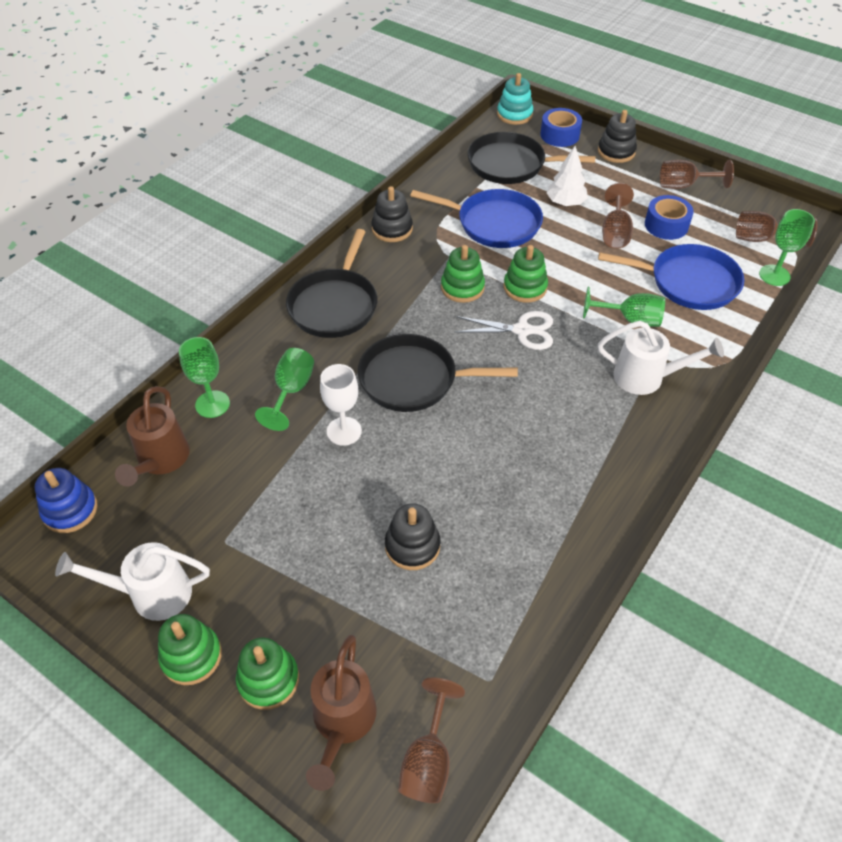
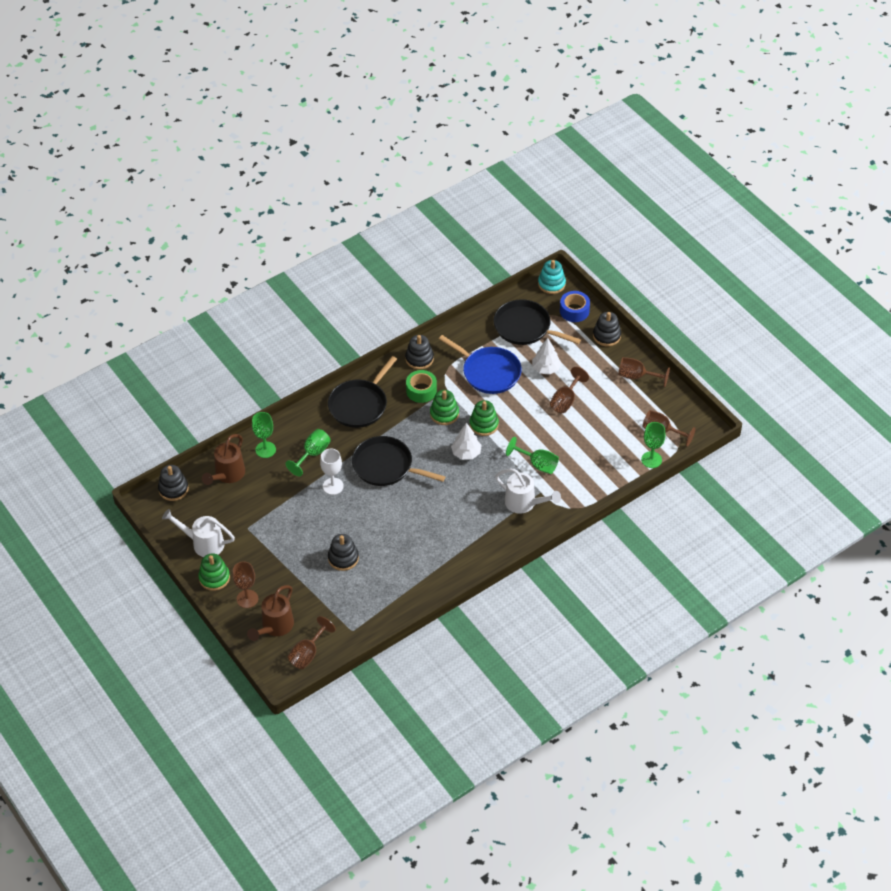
camera: 20 degrees right, 0 degrees up
(70, 510) = (173, 489): blue stacking toy -> black stacking toy
(268, 680) = (247, 599): green stacking toy -> brown goblet
(414, 266) = (421, 390): none -> green tape
(522, 330) = (466, 453): white scissors -> white tree
(666, 225) = (604, 404): blue tape -> none
(688, 282) = (591, 449): blue pan -> none

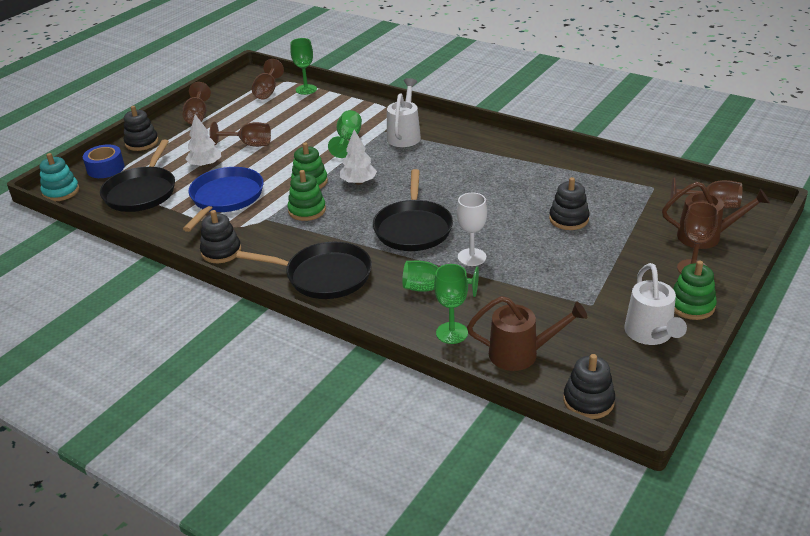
camera: 110 degrees left, 15 degrees down
(421, 390) = (276, 236): green tape -> none

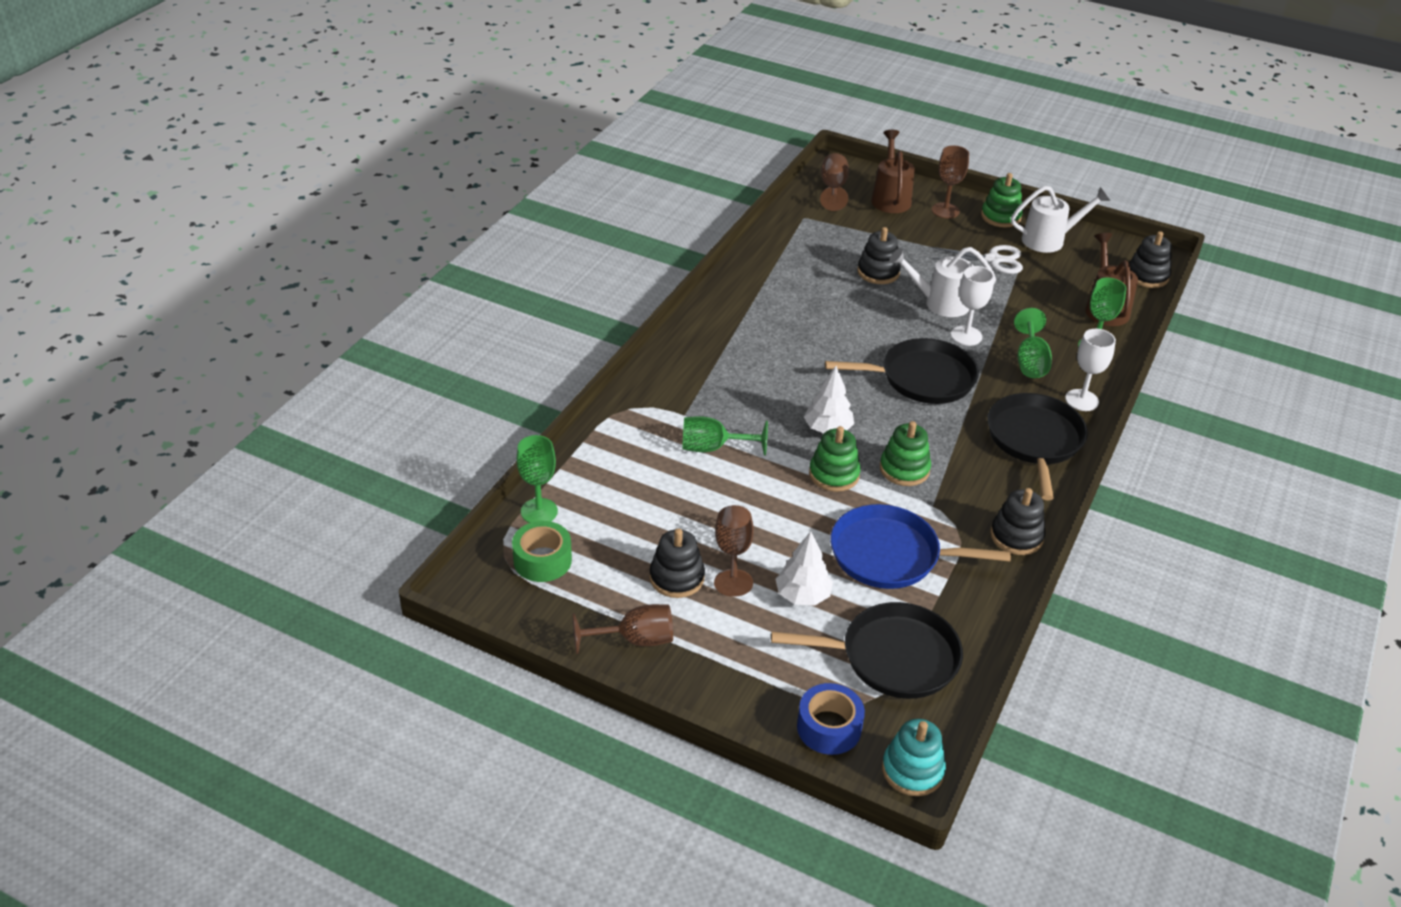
camera: 100 degrees left, 5 degrees up
(142, 143) = (735, 699): black stacking toy -> black stacking toy (676, 578)
(267, 91) = (542, 560): brown goblet -> green tape
(372, 311) = (1081, 400): none -> white goblet
(405, 135) = (697, 394): white watering can -> white watering can (940, 303)
(602, 289) = (993, 260): none -> white scissors

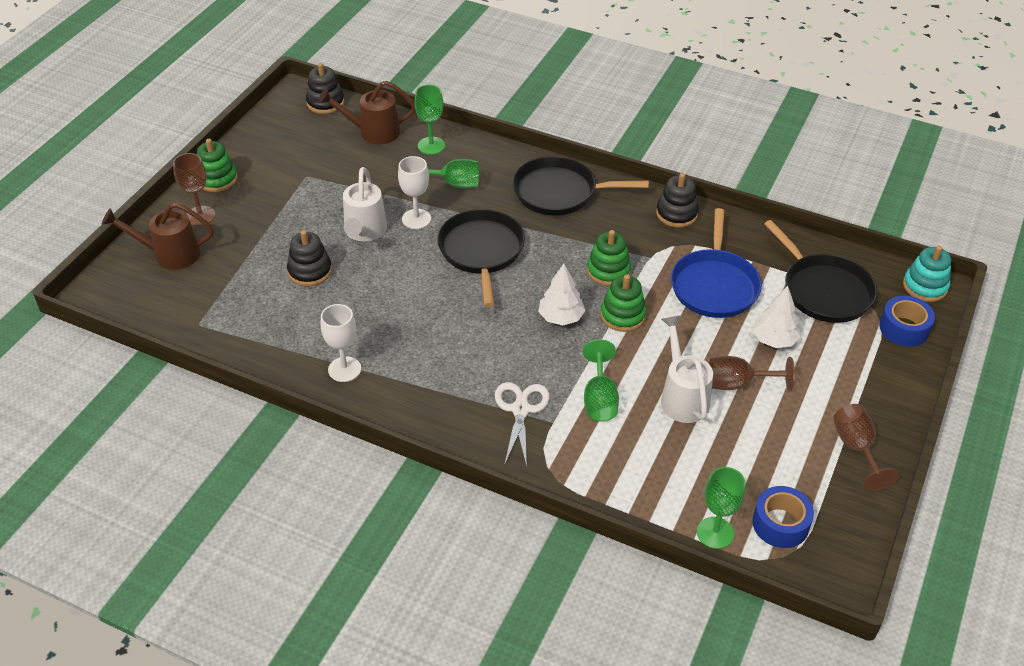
camera: 90 degrees left, 5 degrees up
(542, 560) = (780, 524): green tape -> blue tape
(676, 578) = (776, 422): black stacking toy -> none
(833, 188) = (142, 298): brown goblet -> none
(892, 657) = (824, 290): black pan -> black pan turned 150 degrees clockwise
(993, 260) = (293, 191): white scissors -> white scissors (520, 410)
(1049, 240) = (262, 152): white watering can -> white watering can (682, 397)
(1081, 400) = (504, 161): white goblet -> white goblet (344, 369)

